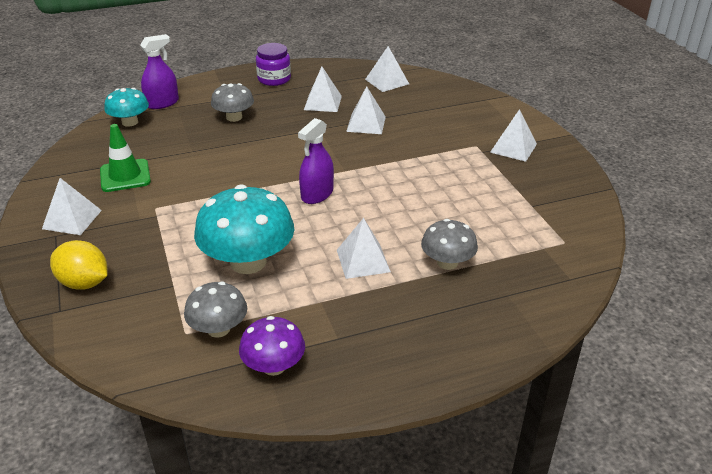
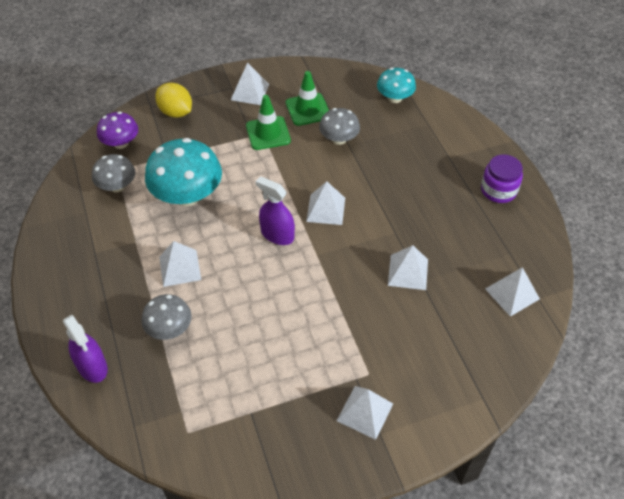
camera: 90 degrees right, 15 degrees up
(84, 283) = (176, 112): yellow lemon -> yellow lemon turned 75 degrees counterclockwise
(156, 203) = (268, 133): none -> green traffic cone
(162, 103) = (432, 113): purple spray bottle -> purple spray bottle (92, 366)
(234, 117) = (411, 166): grey mushroom -> grey mushroom (339, 139)
(274, 366) = (75, 218): purple mushroom -> purple mushroom (121, 143)
(323, 103) = (450, 234): white pyramid -> white pyramid (326, 209)

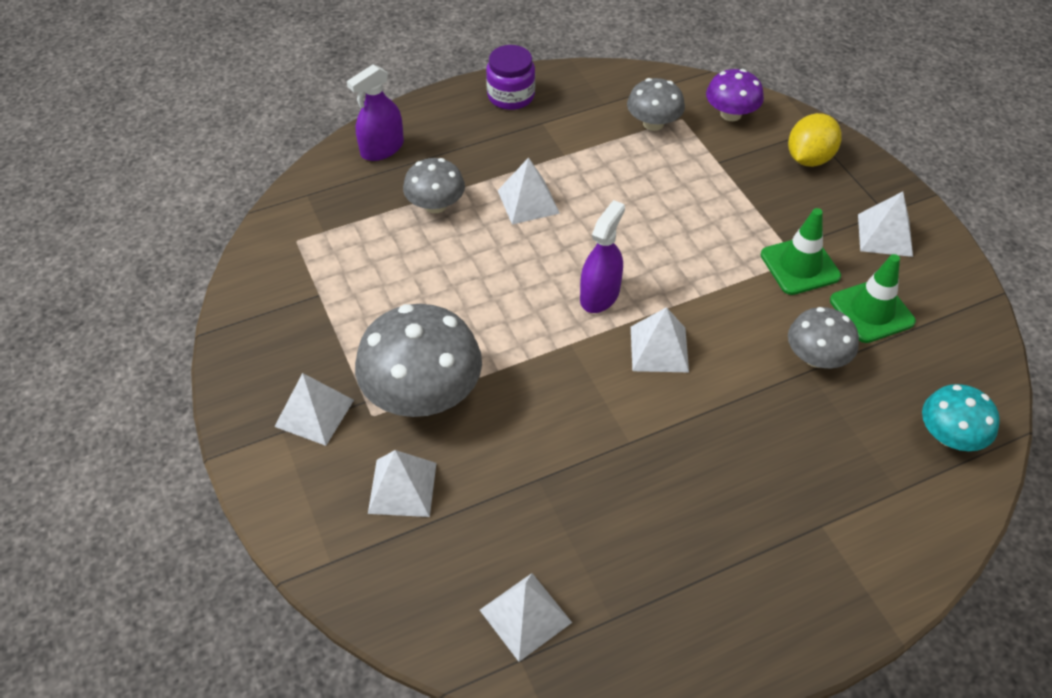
camera: 85 degrees right, 0 degrees up
(187, 195) = (652, 192): turquoise mushroom -> none
(351, 342) = (422, 393): none -> grey mushroom
(408, 272) = (552, 461): white pyramid -> white pyramid (402, 487)
(498, 190) = (759, 607): purple jar -> purple jar (511, 96)

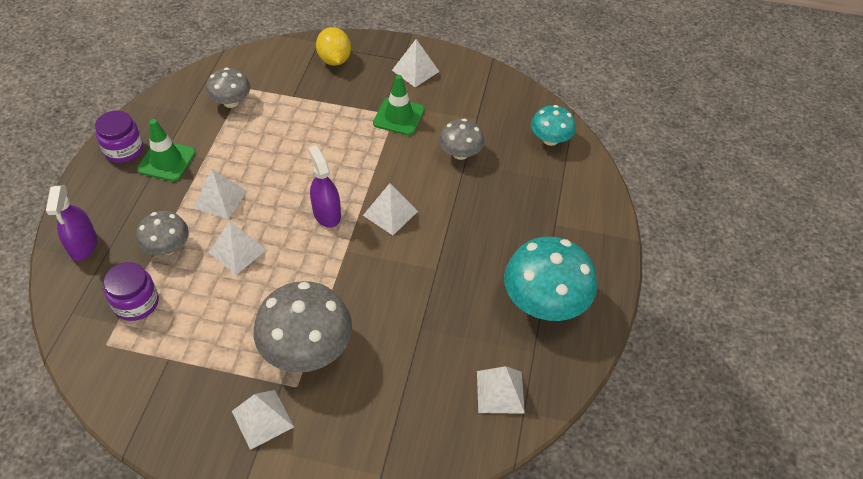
camera: 55 degrees left, 0 degrees up
(356, 228) = (136, 303): none -> purple jar
(402, 487) = (364, 402): white pyramid -> white pyramid (237, 251)
(694, 586) = (545, 301): none -> turquoise mushroom
(730, 114) = (265, 66): purple mushroom -> none
(871, 311) = (455, 111): green traffic cone -> green traffic cone (166, 161)

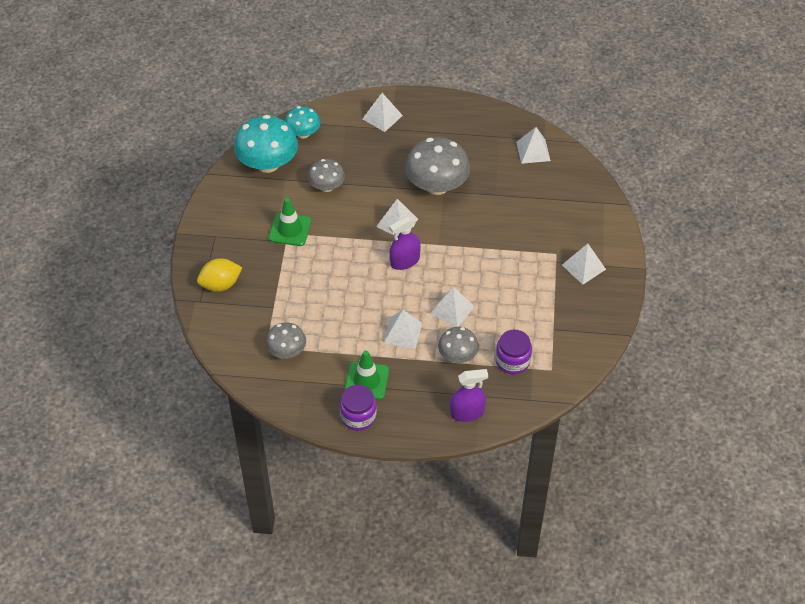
camera: 95 degrees left, 0 degrees up
(307, 348) = (526, 253): grey mushroom -> grey mushroom (437, 185)
(415, 71) = (230, 225): white pyramid -> white pyramid (382, 117)
(545, 301) = (459, 132): turquoise mushroom -> turquoise mushroom (268, 163)

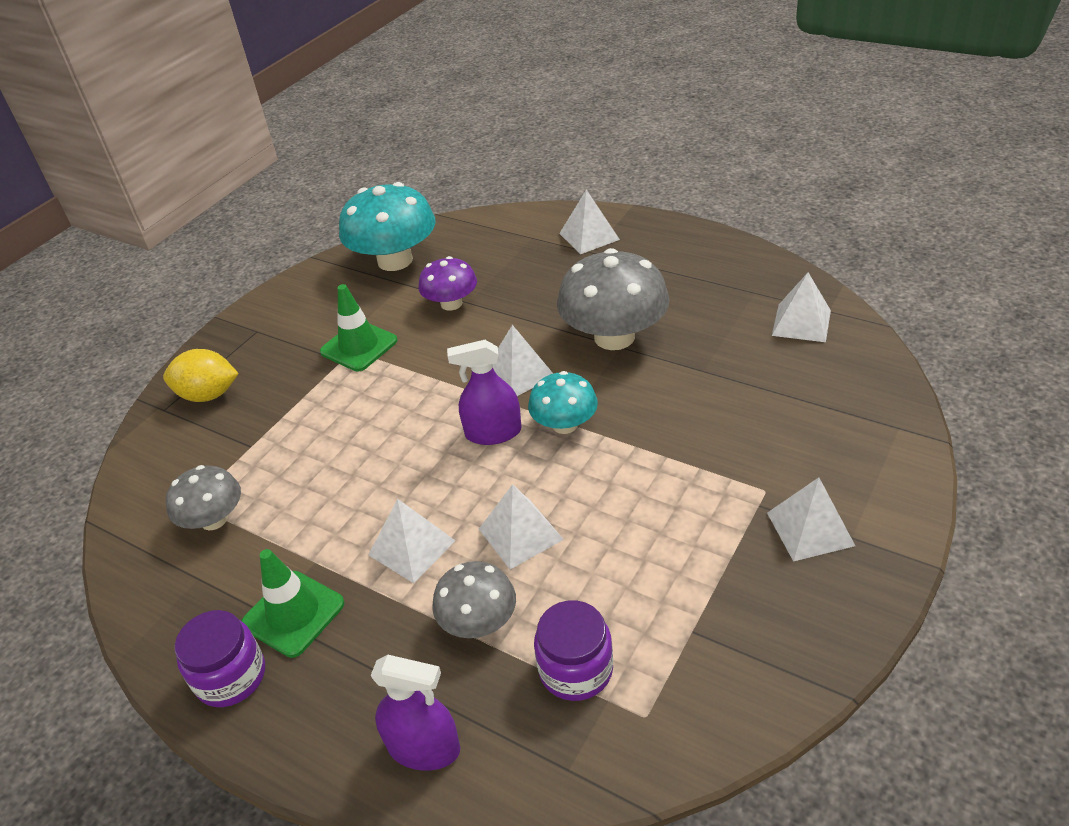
camera: 30 degrees right, 10 degrees down
(303, 133) = (467, 235): turquoise mushroom -> turquoise mushroom (564, 424)
(327, 186) = (451, 303): grey mushroom -> purple mushroom

